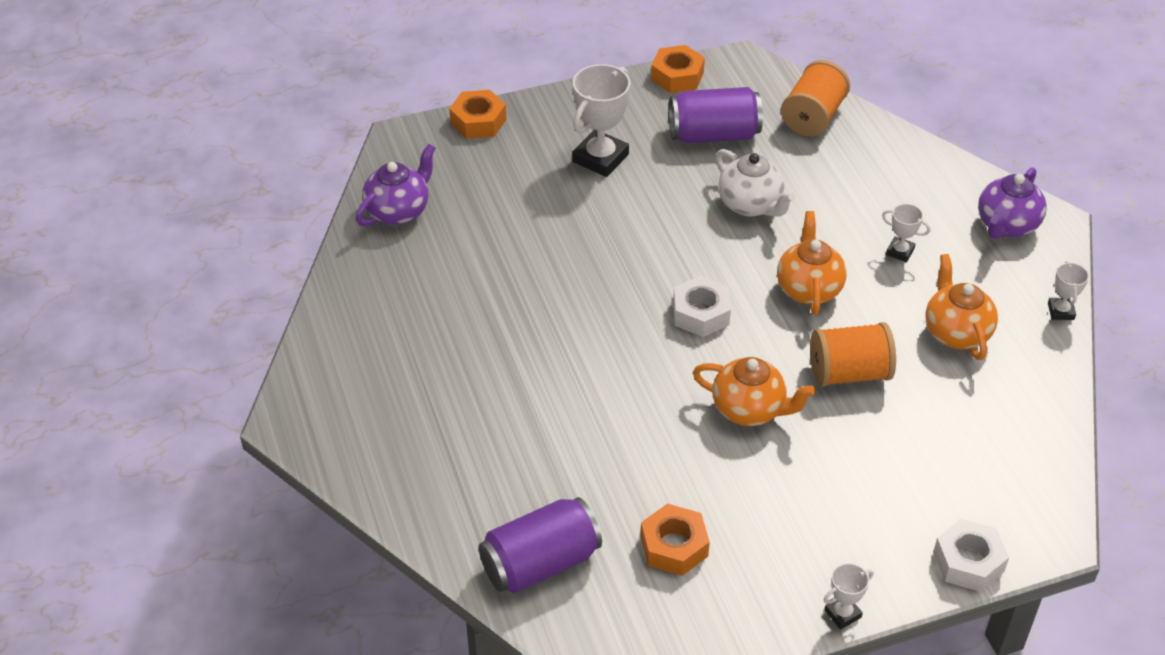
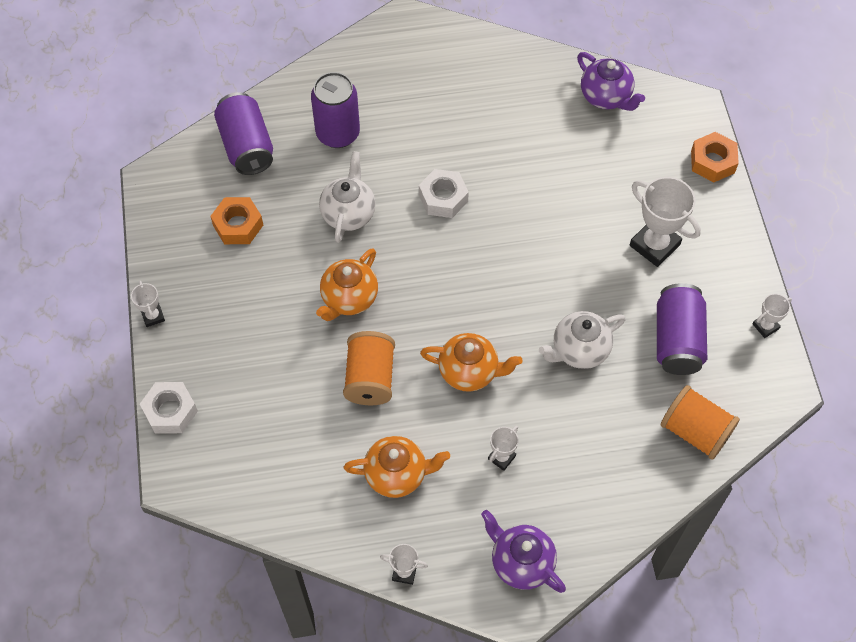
camera: 100 degrees right, 15 degrees up
(500, 462) = (338, 133): none -> purple can
(625, 430) = (348, 213): none -> white teapot
(677, 76) = (765, 326): orange nut -> white trophy
(701, 313) = (456, 285): white nut -> white nut (443, 198)

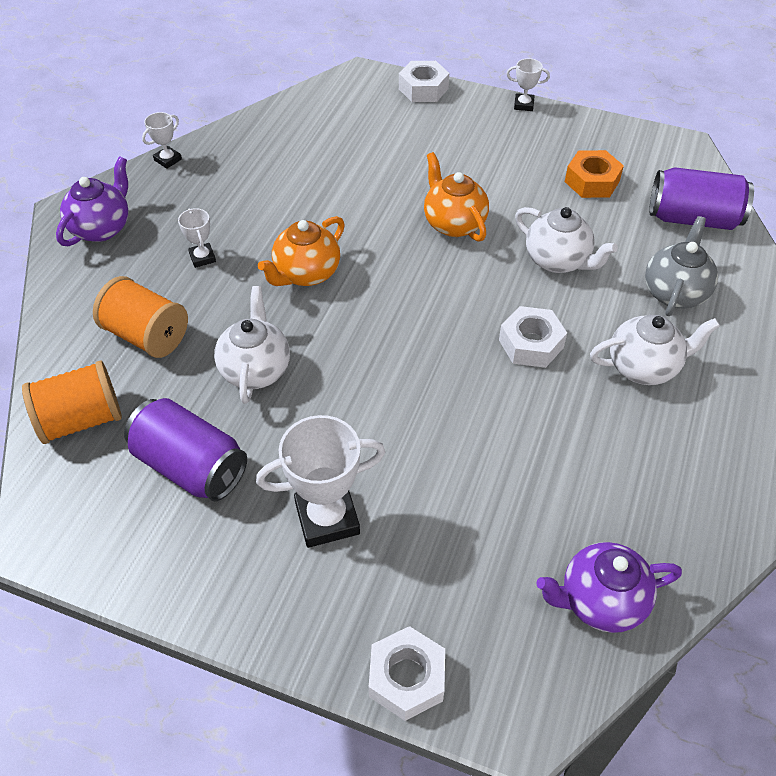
camera: 120 degrees right, 10 degrees down
(338, 133) = (675, 292): purple can -> grey teapot
(370, 378) = (357, 206): orange spool -> orange spool (146, 335)
(397, 474) = (252, 187): orange teapot -> none
(421, 129) = (644, 367): none -> white teapot
(521, 562) = (102, 228): purple teapot -> purple teapot turned 45 degrees counterclockwise
(712, 162) = (406, 678): orange nut -> white nut
(765, 326) = (126, 573): white trophy -> none

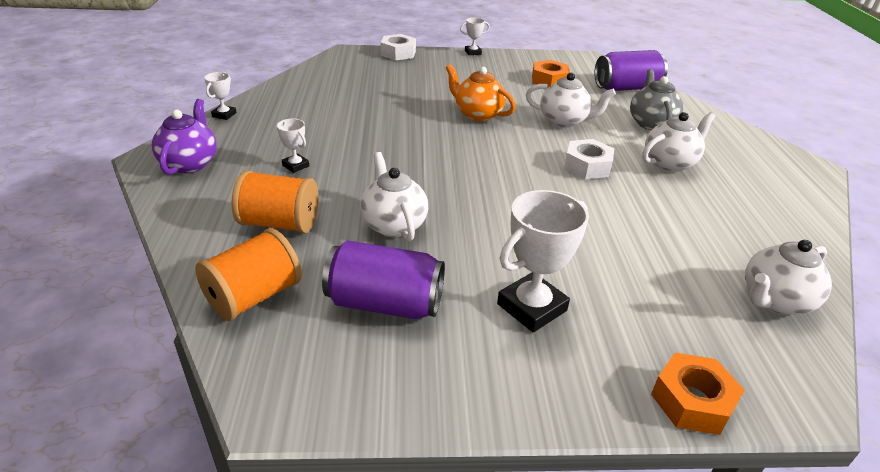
camera: 25 degrees left, 15 degrees down
(306, 273) = (390, 159): orange teapot -> none
(406, 678) = (692, 401): white nut -> orange nut
(600, 601) = (774, 300): purple teapot -> white teapot

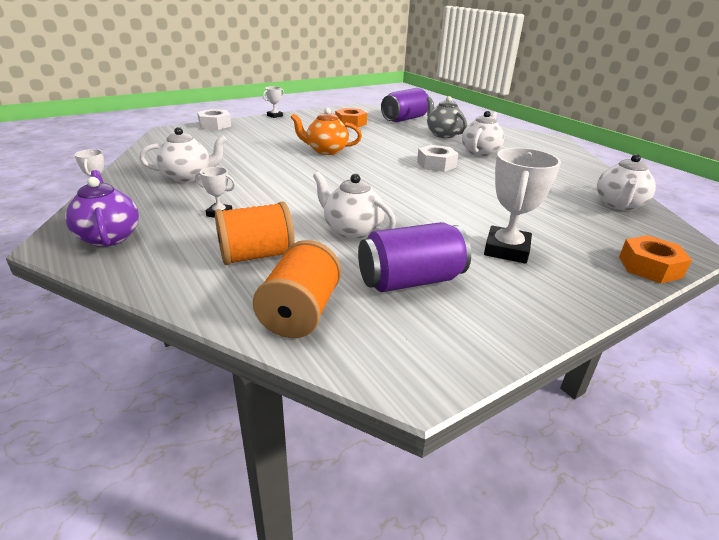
camera: 30 degrees left, 5 degrees down
(564, 121) = (390, 143): white teapot -> white teapot (188, 177)

